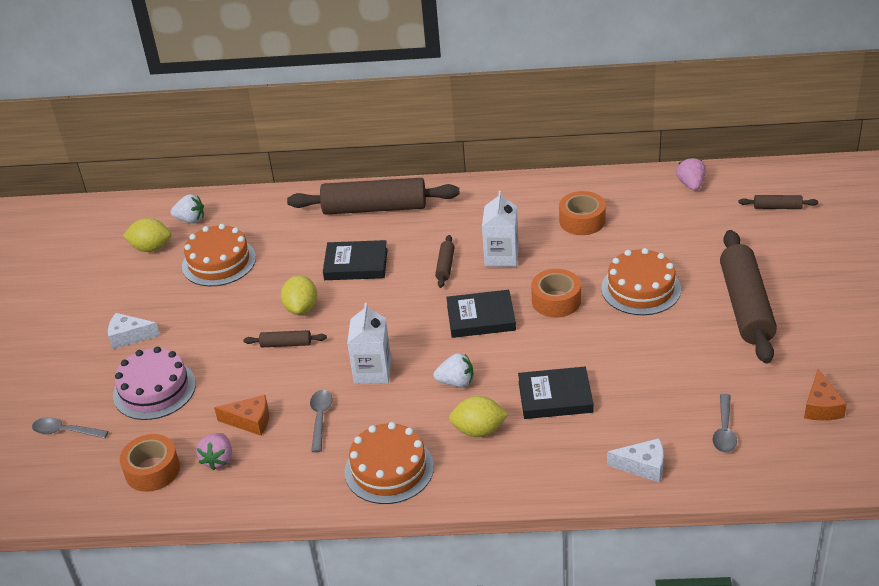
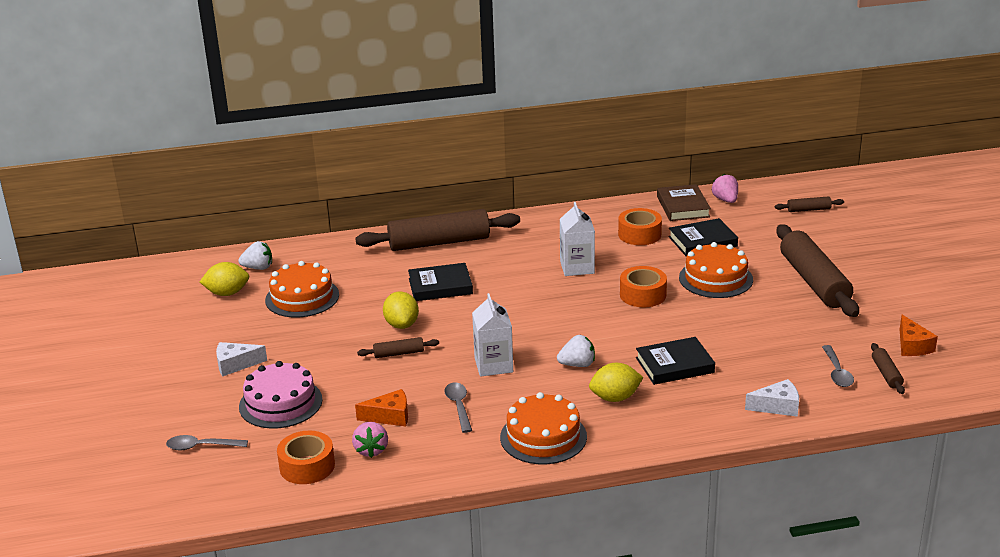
camera: 15 degrees left, 10 degrees down
(445, 266) = (527, 279): brown rolling pin -> brown rolling pin (886, 374)
(481, 318) = (578, 314): black book -> black book (702, 241)
(641, 188) = (683, 207): none -> brown book

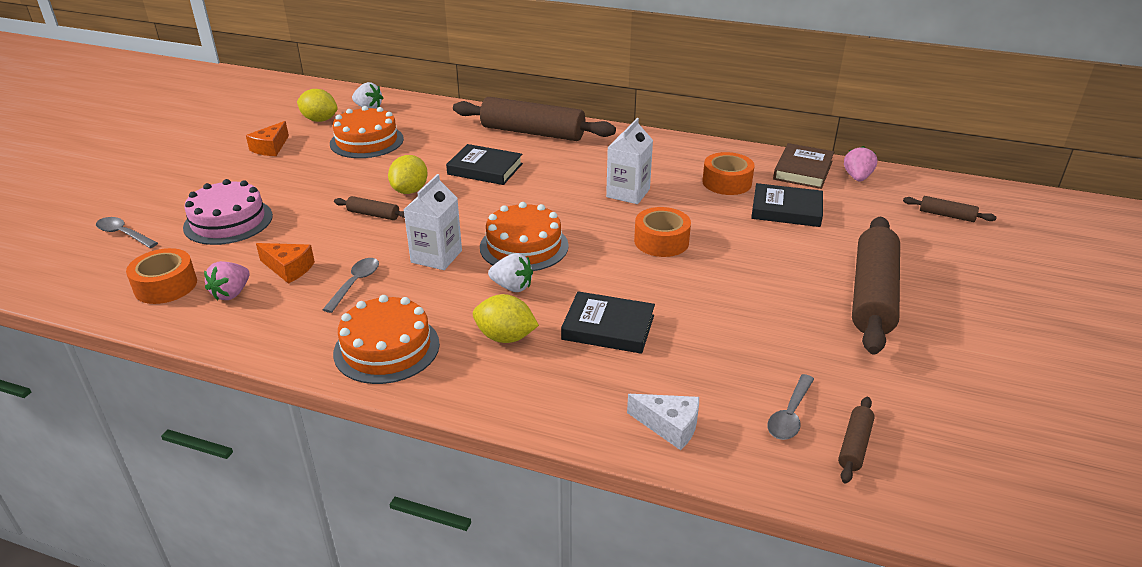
camera: 30 degrees right, 5 degrees up
(235, 364) = (244, 177): white cheese -> none
(715, 278) = (759, 252): orange cake -> orange cake (524, 246)
(912, 346) = (928, 422): orange cheese -> orange cheese (270, 148)

